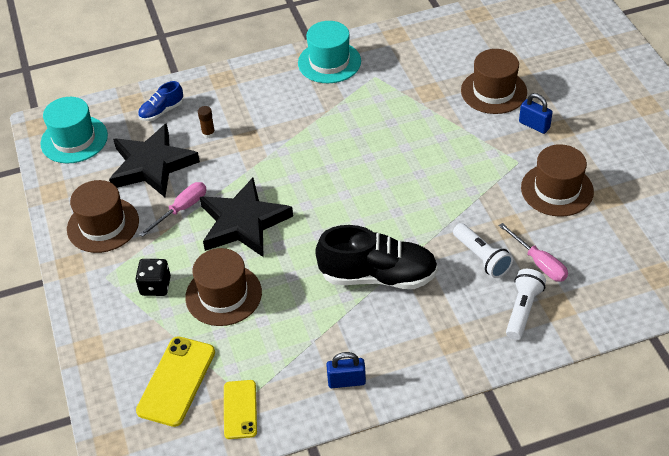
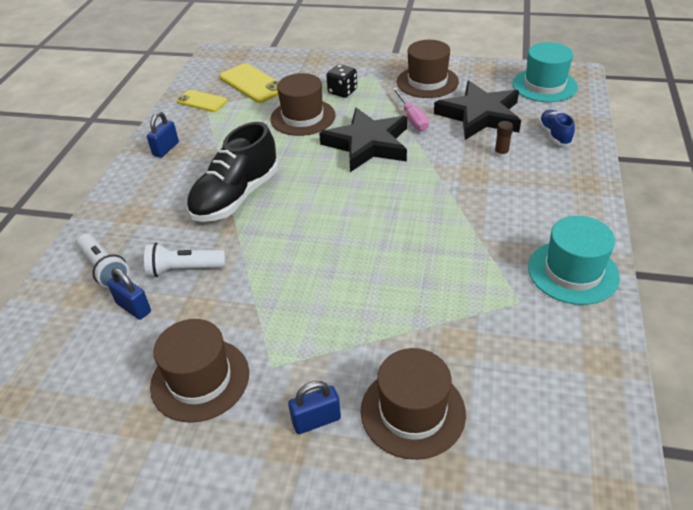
camera: 120 degrees right, 5 degrees down
(539, 263) = (133, 307): pink screwdriver -> blue padlock

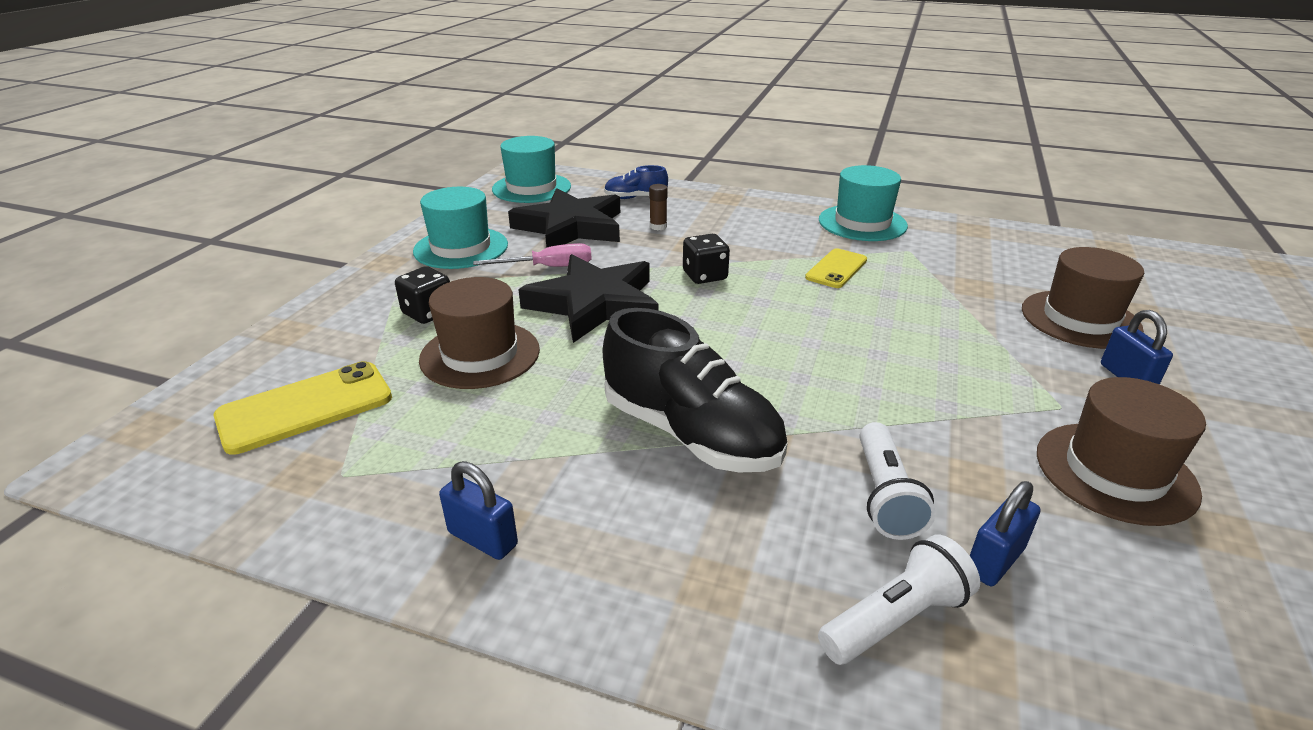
camera: 85 degrees left, 10 degrees down
(202, 101) = (314, 482): yellow phone -> yellow phone (836, 269)
(423, 185) = (705, 276): none -> black dice
(427, 82) = (461, 248): brown hat -> turquoise hat

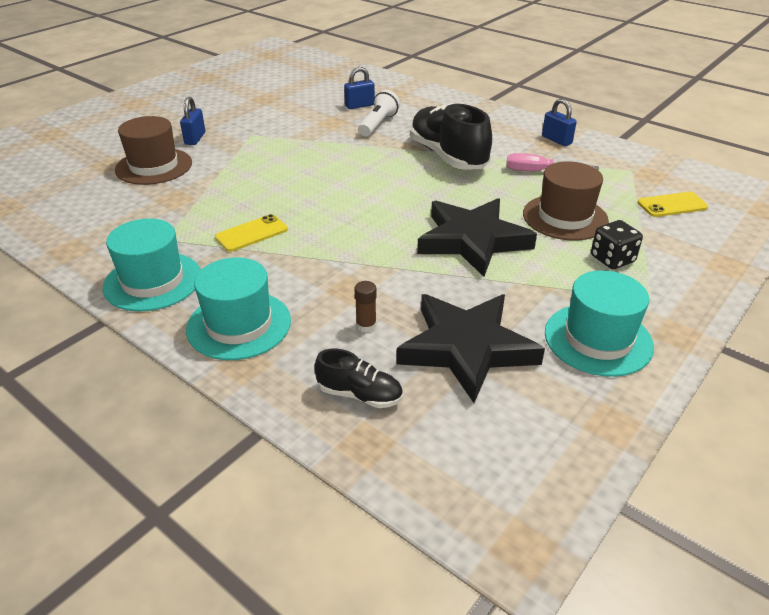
camera: 160 degrees left, 5 degrees up
(305, 407) = (672, 205): yellow phone -> yellow phone, size x0.65
(531, 188) = (504, 467): turquoise hat -> turquoise hat (239, 325)
(549, 267) = (503, 289): pink screwdriver -> pink screwdriver (539, 171)
(635, 198) = (360, 395): blue shoe -> black shoe
(705, 276) = (366, 249): black dice -> none
(895, 619) = (410, 102): white flashlight -> none
(1115, 472) = (273, 115): brown hat -> none

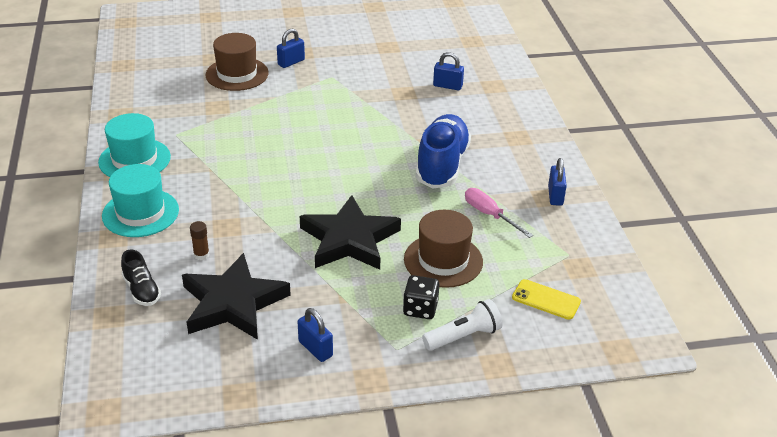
camera: 40 degrees right, 0 degrees up
(252, 233) = (225, 157): yellow phone -> none
(378, 124) = (434, 110): white flashlight -> white flashlight (463, 336)
(447, 156) = (442, 165): black shoe -> blue shoe
(598, 339) = (315, 349): turquoise hat -> blue padlock

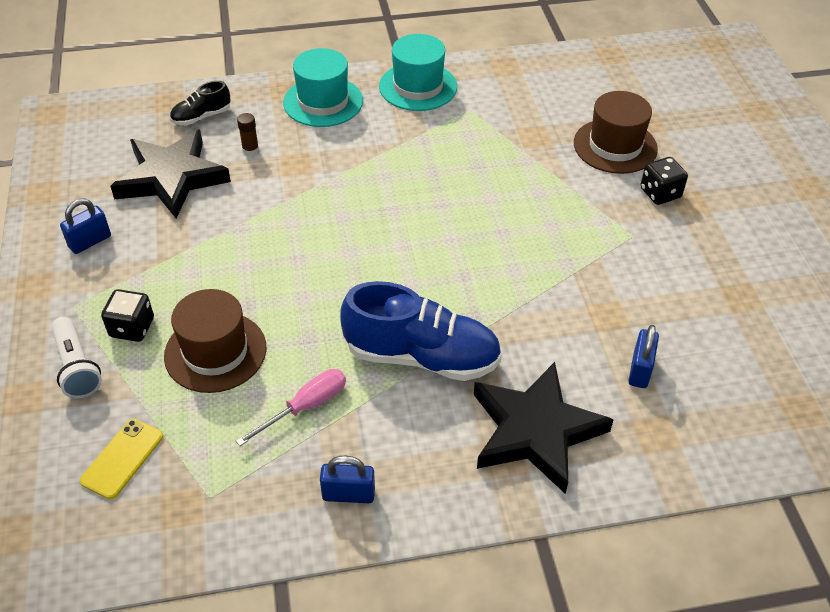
camera: 90 degrees right, 10 degrees up
(291, 62) = (660, 193): blue padlock -> black dice
(349, 239) = (265, 263): black star -> black star (535, 430)

